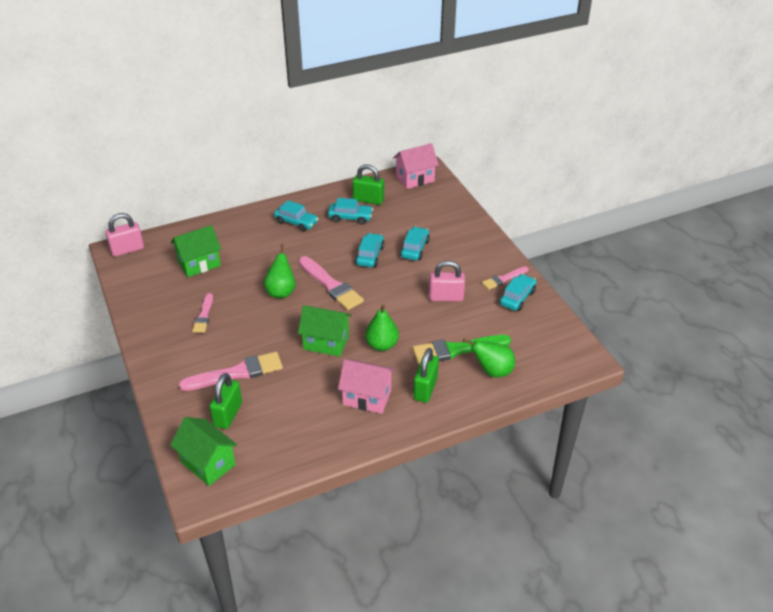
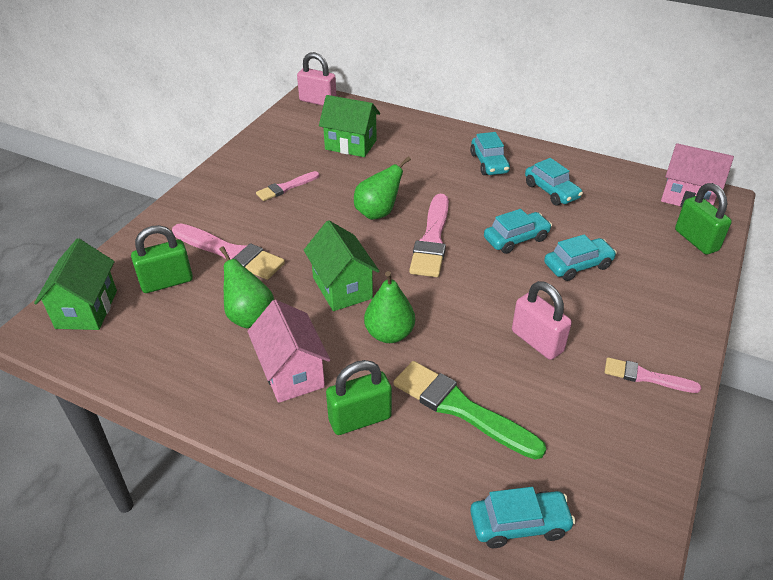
camera: 50 degrees right, 0 degrees up
(368, 200) = (598, 186): green padlock -> green padlock (696, 240)
(492, 371) = (464, 471): green pear -> green pear (249, 317)
(517, 297) = (632, 413): turquoise car -> turquoise car (519, 524)

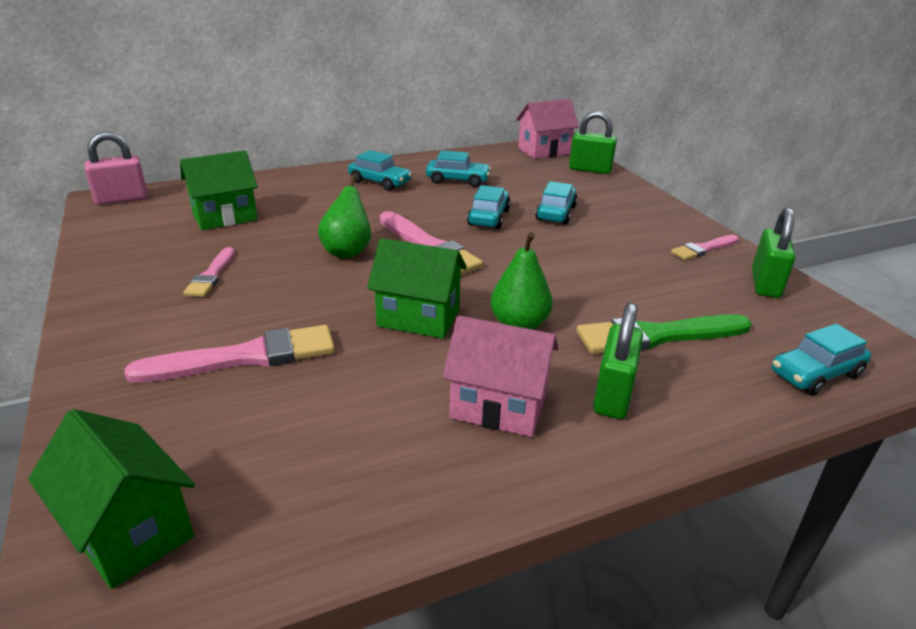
camera: 50 degrees left, 10 degrees down
(167, 282) = (208, 428): green padlock -> green padlock (765, 284)
(249, 317) = (371, 393): green pear -> none
(519, 524) = (815, 374): turquoise car -> turquoise car turned 150 degrees counterclockwise
(537, 341) = (617, 267): pink padlock -> none

